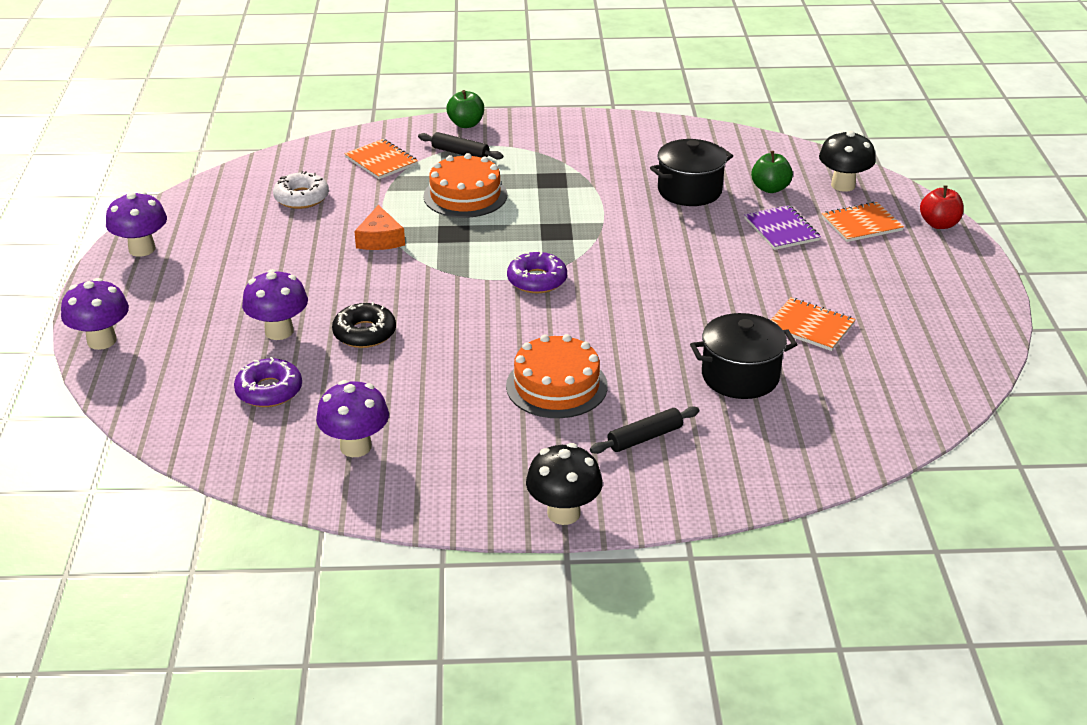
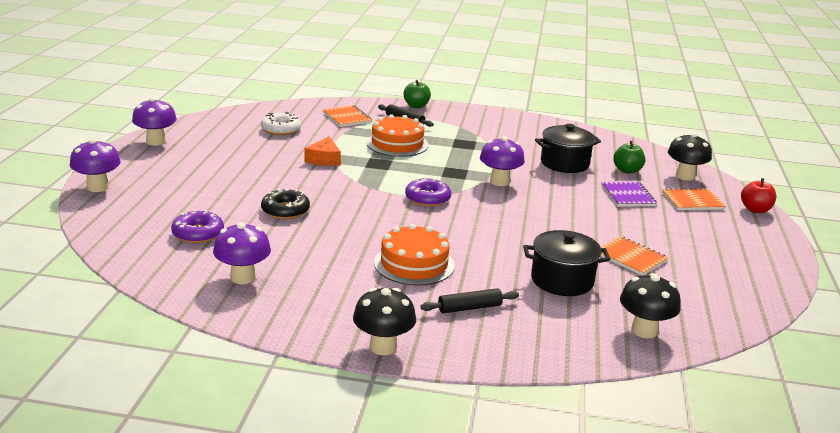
camera: 10 degrees right, 10 degrees down
(279, 331) = (224, 200): purple mushroom -> purple mushroom (499, 181)
(853, 430) = (644, 331): none -> black mushroom

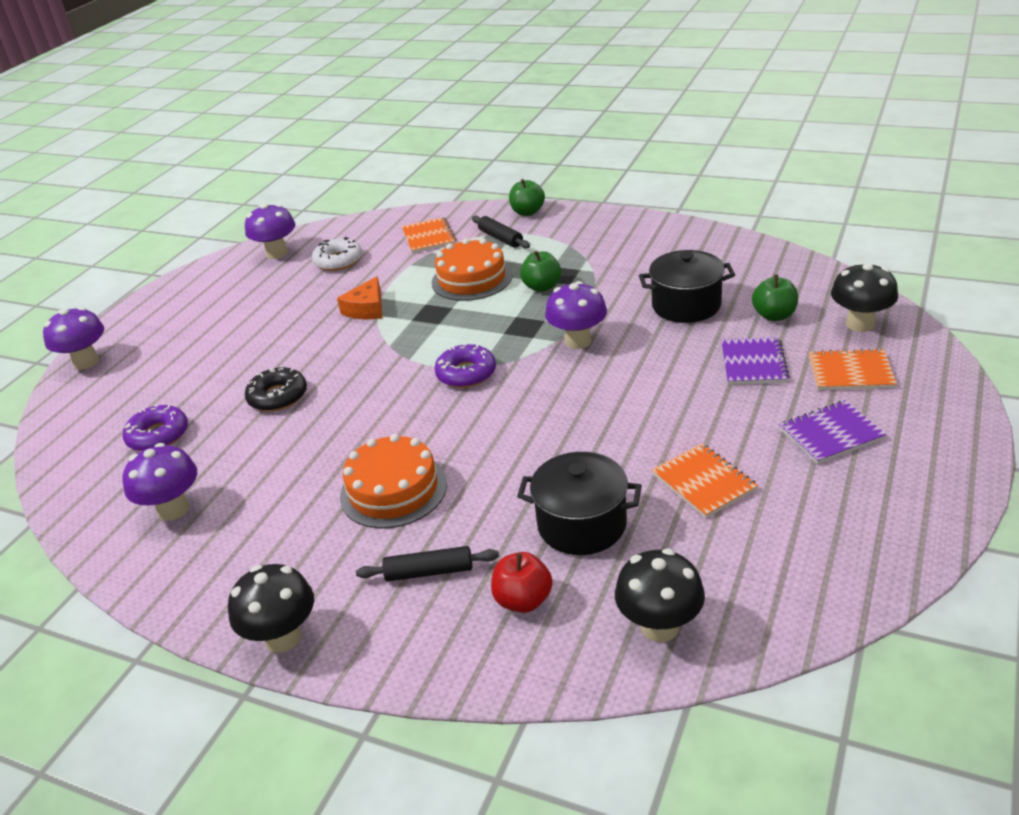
camera: 20 degrees right, 10 degrees up
(156, 142) = (185, 287): purple mushroom -> purple mushroom (277, 253)
(454, 150) = (542, 287): none -> green apple
(697, 232) = (831, 434): none -> purple notebook
(755, 210) = (947, 388): red apple -> red apple (523, 600)

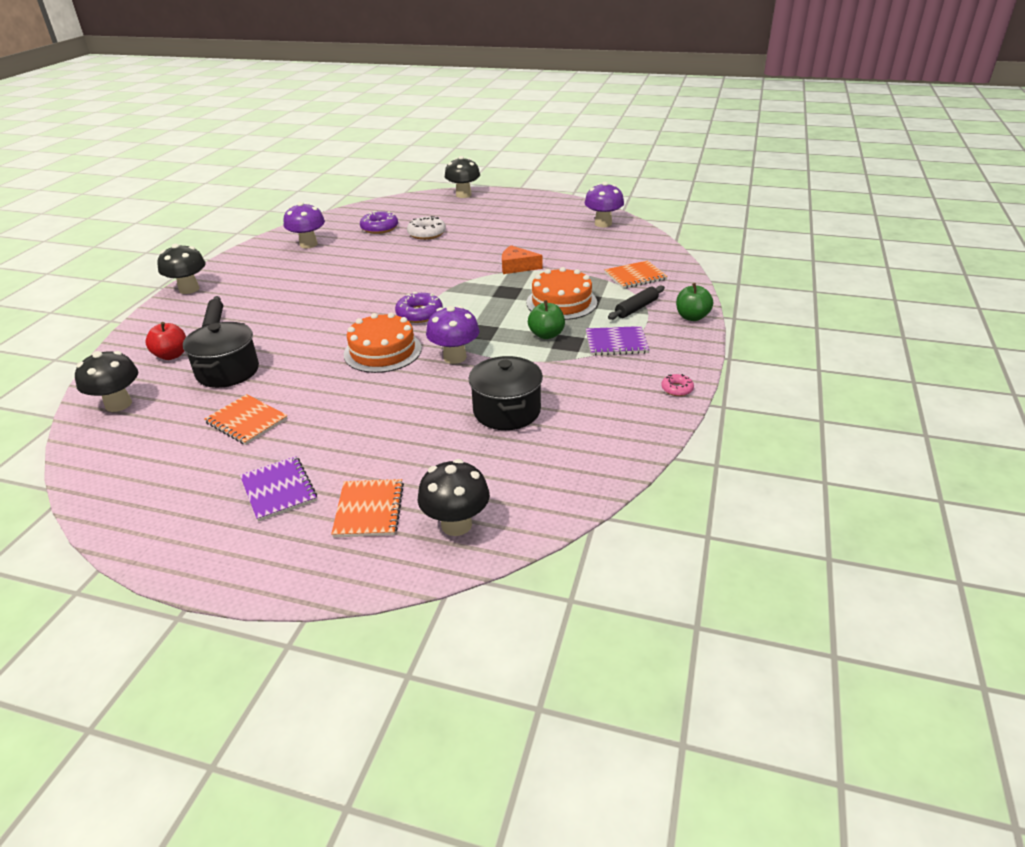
camera: 80 degrees right, 0 degrees up
(86, 362) = (463, 195): purple mushroom -> black mushroom
(278, 396) = (409, 254): black donut -> none
(338, 261) = (591, 247): white donut -> white donut (427, 233)
(393, 490) = (295, 303): orange cake -> orange cake (382, 351)
(654, 224) = (677, 389): none -> pink donut
(703, 482) = (247, 421): orange notebook -> orange notebook turned 75 degrees clockwise
(753, 363) = (400, 449): purple notebook -> purple notebook (616, 343)
(774, 315) = (481, 465): green apple -> none

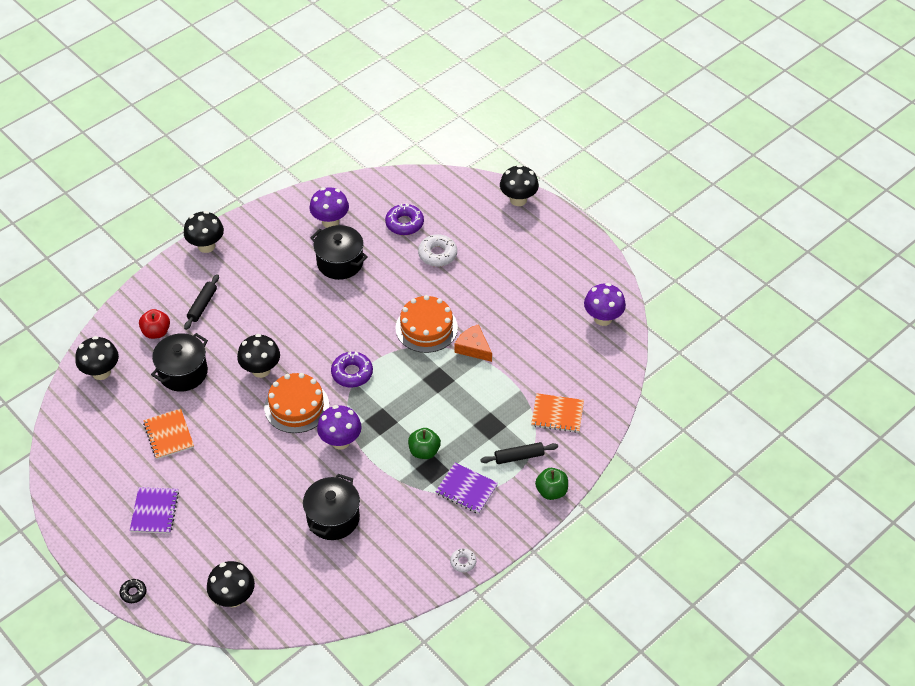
camera: 30 degrees right, 15 degrees up
(309, 581) = (133, 593): none -> black donut
(319, 341) = (261, 370): none -> black mushroom
(340, 261) = (340, 263): none -> black pot
(369, 510) = (194, 557): orange notebook -> none
(561, 302) = (468, 417): orange cake -> orange cake (426, 328)
(677, 389) = (463, 562): pink donut -> white donut

